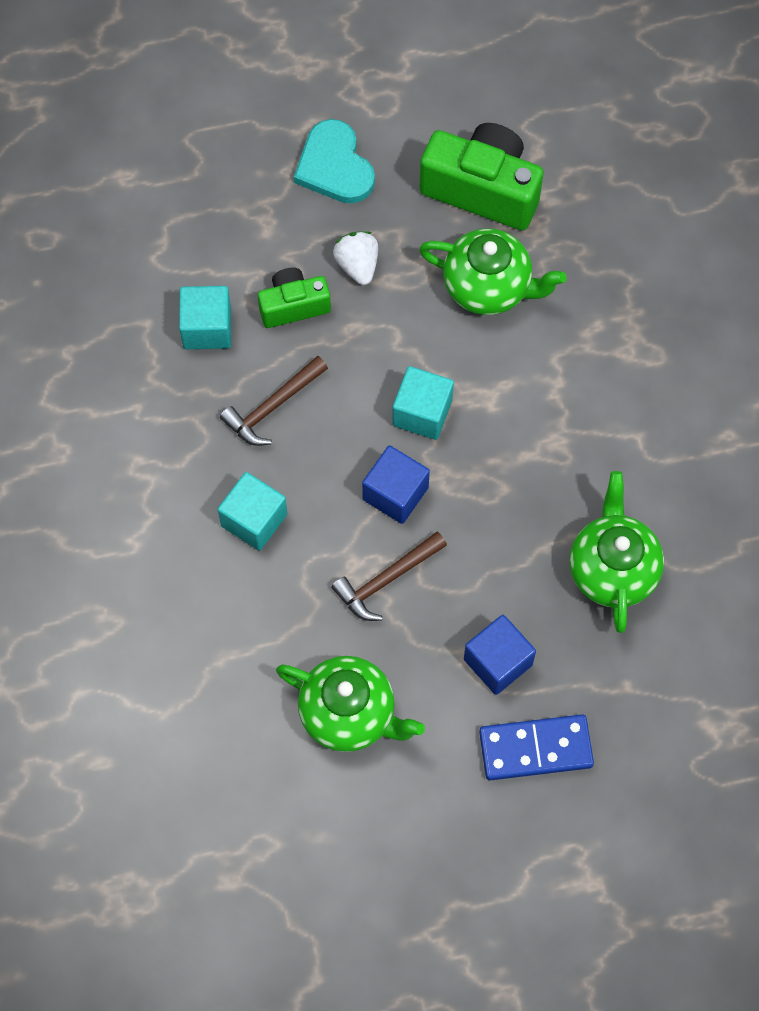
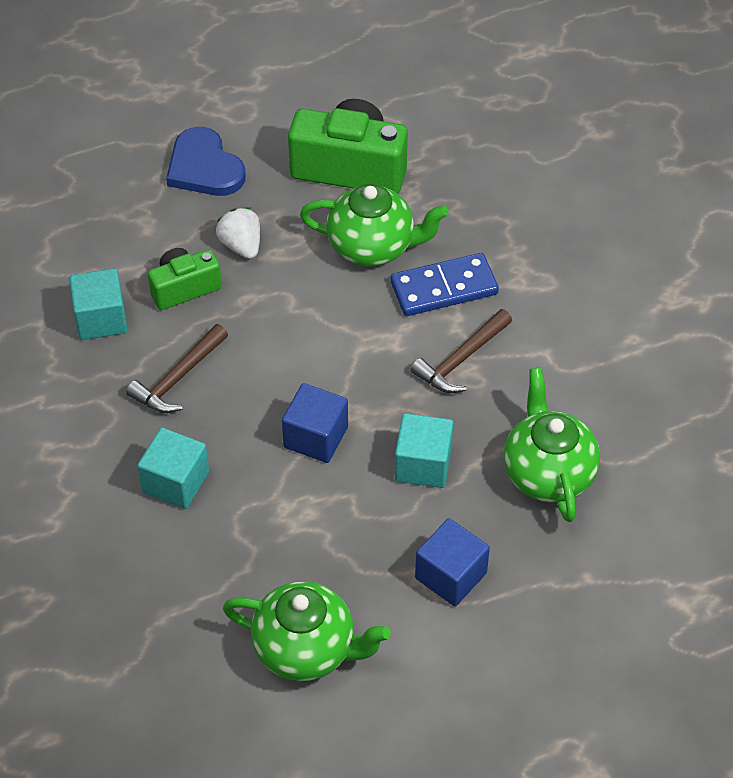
camera: 10 degrees left, 15 degrees down
(334, 166) = (204, 167): turquoise heart -> blue heart
(387, 580) = (322, 517): brown hammer -> brown hammer (461, 359)
(422, 412) = (329, 362): turquoise cube -> turquoise cube (423, 464)
(535, 748) = (507, 651): blue domino -> blue domino (444, 288)

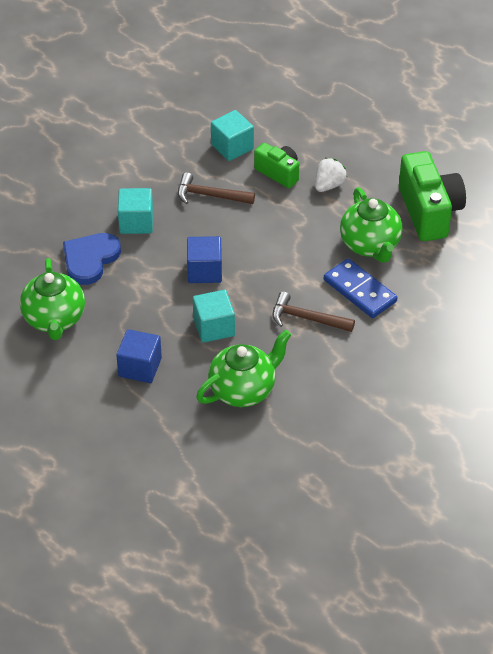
camera: 65 degrees right, 5 degrees down
(204, 167) = (379, 146): blue heart -> blue heart (90, 259)

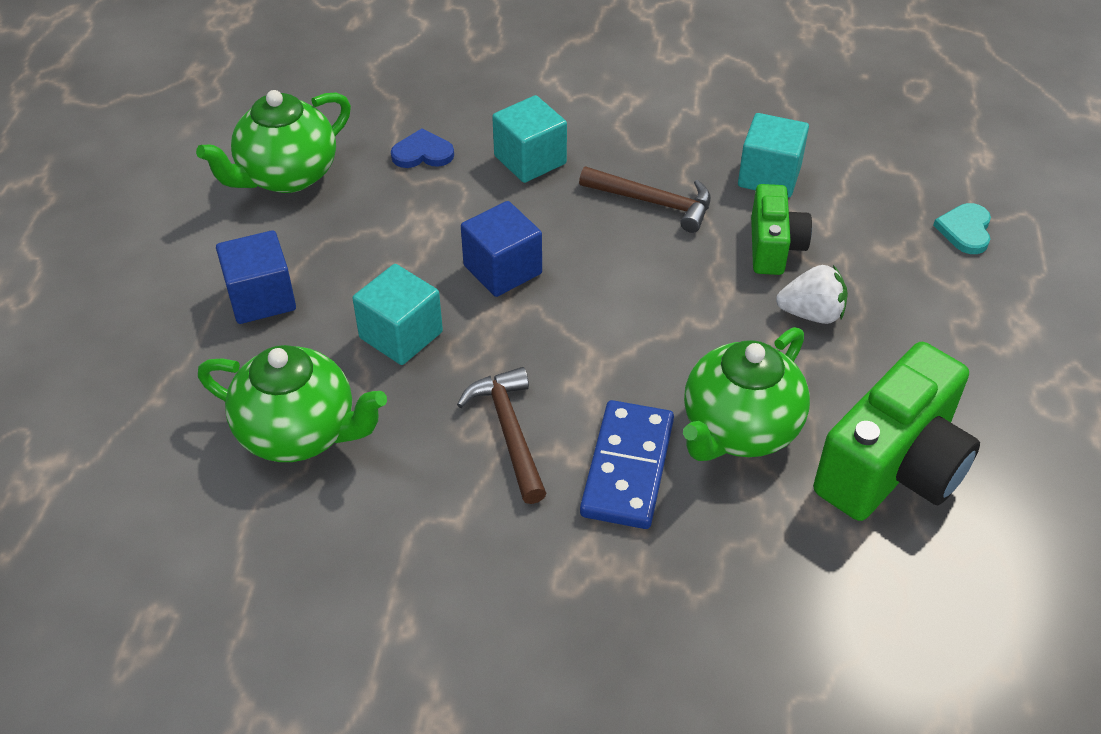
camera: 55 degrees right, 0 degrees up
(90, 259) = (422, 153): blue heart -> blue heart, size x0.58
(210, 195) = (653, 202): brown hammer -> brown hammer turned 135 degrees clockwise
(327, 107) = (965, 230): none -> turquoise heart

